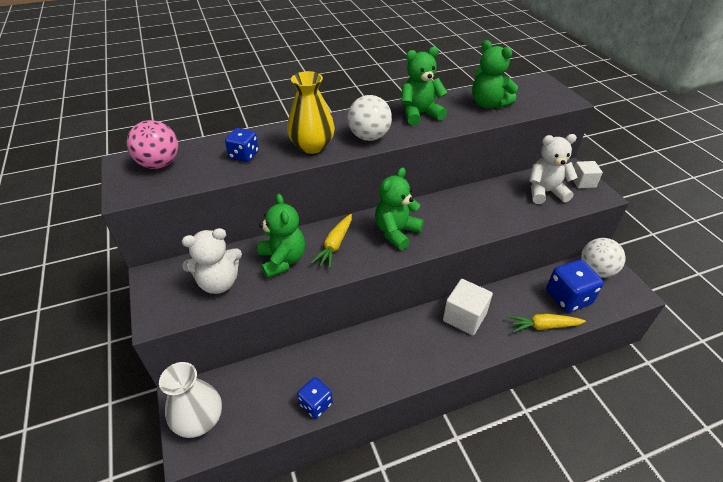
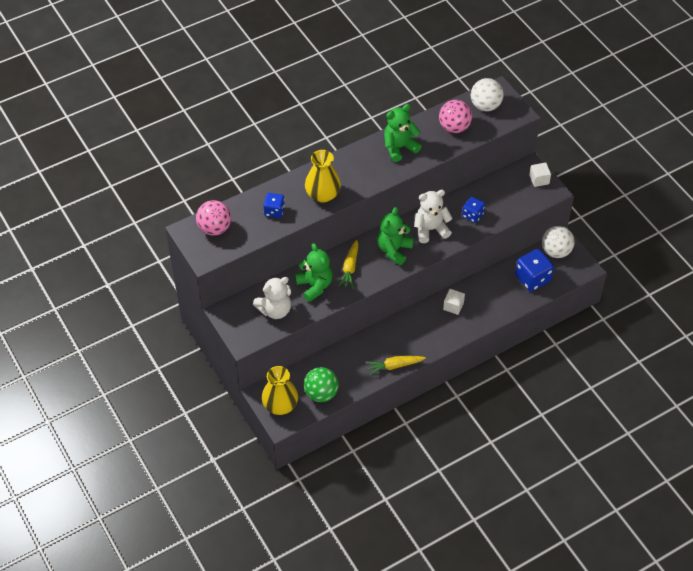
camera: 10 degrees left, 10 degrees up
(199, 420) = (280, 405): white vase -> yellow vase
(262, 411) = (321, 393): none -> green ball
(316, 404) = (357, 383): blue dice -> blue dice (472, 215)
(369, 137) = (364, 179): white ball -> white ball (485, 106)
(464, 317) = (453, 306): white cube -> white cube, size x0.63
(488, 104) = (454, 127): green teddy bear -> pink ball
(543, 326) = (513, 305): yellow carrot -> yellow carrot (395, 366)
(545, 192) = (508, 194): white teddy bear -> white teddy bear (430, 229)

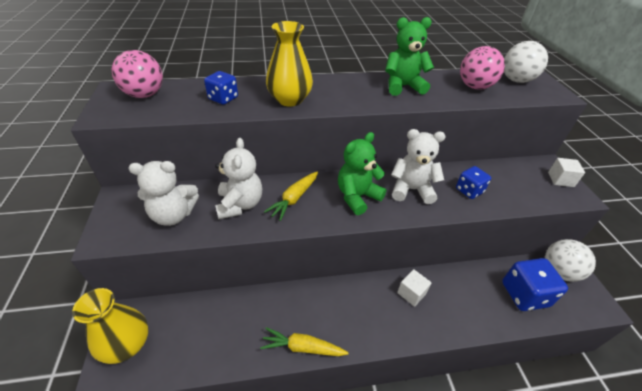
camera: 20 degrees right, 10 degrees down
(315, 286) = (240, 204): green teddy bear -> white teddy bear
(321, 393) = (187, 349): green ball -> none

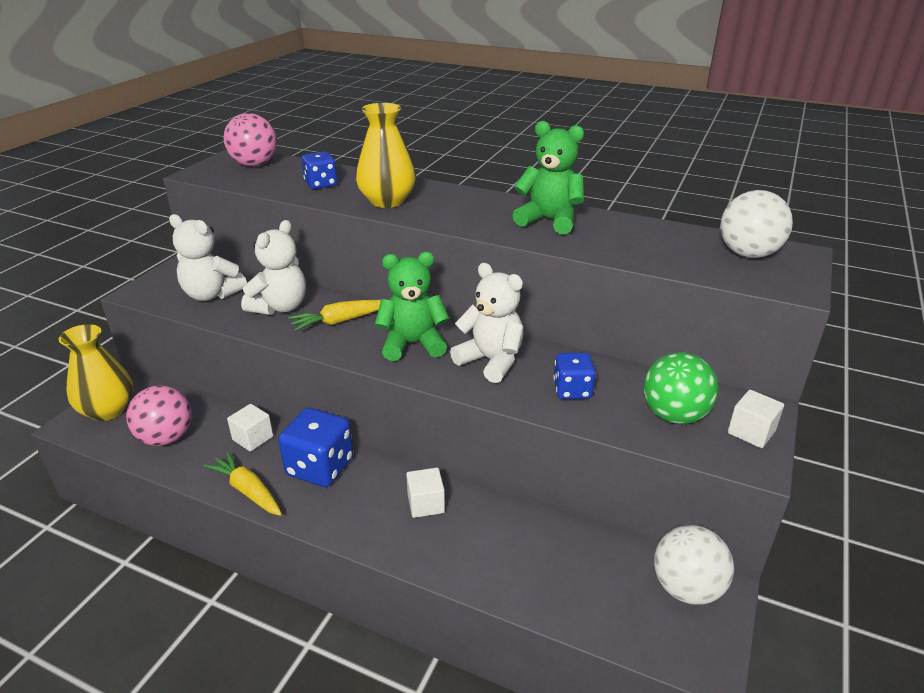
camera: 35 degrees right, 10 degrees down
(266, 306) = (253, 438): none -> white cube
(474, 87) = (658, 245): pink ball -> pink ball (166, 438)
(524, 294) = (588, 583): blue dice -> blue dice (320, 467)
(525, 185) = (674, 415): none -> green ball

